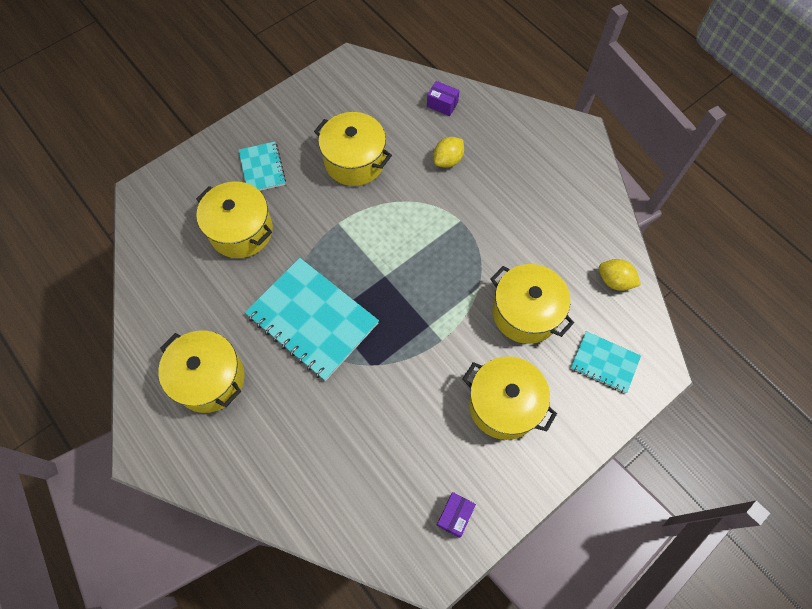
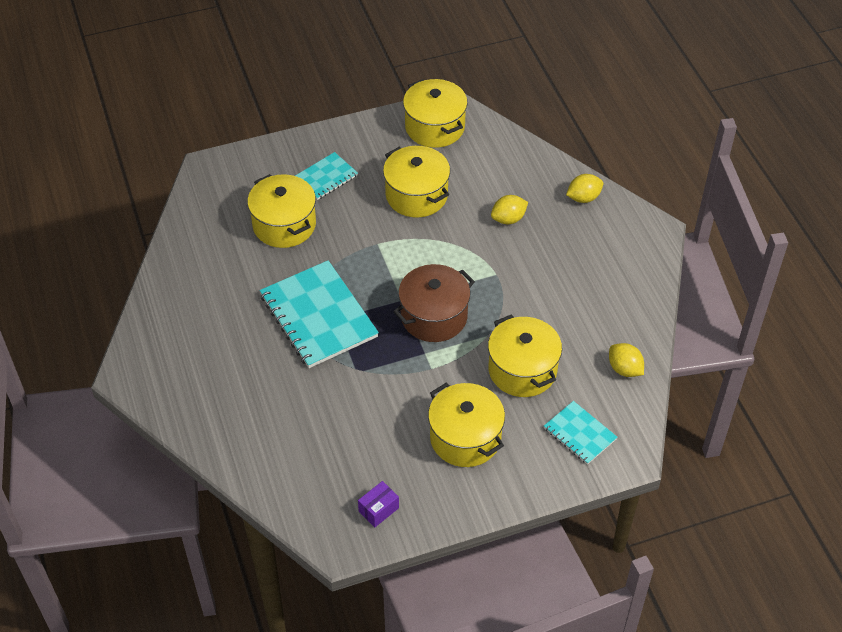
camera: 20 degrees right, 15 degrees down
(210, 379) = (207, 336): yellow pot -> yellow pot (435, 127)
(262, 168) = (326, 177): turquoise notebook -> turquoise notebook turned 45 degrees clockwise
(421, 283) = (434, 316): none -> brown pot
(442, 104) = (525, 168): purple box -> none
(505, 119) = (583, 198): none -> yellow lemon

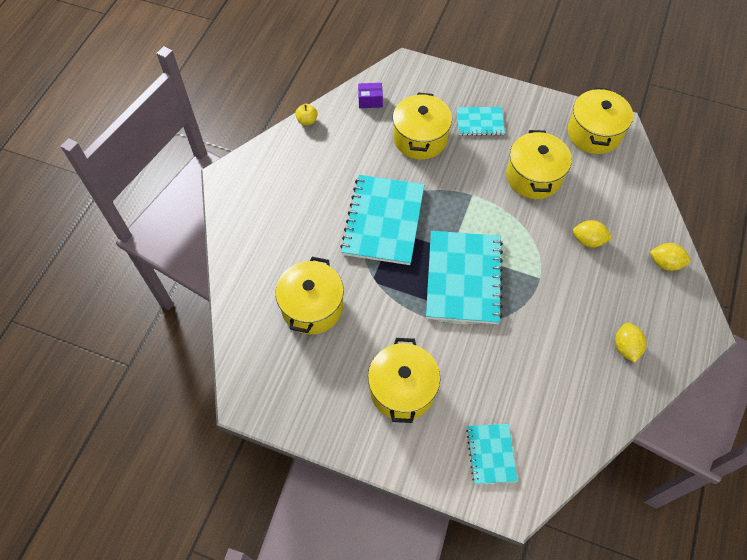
camera: 40 degrees right, 10 degrees up
(157, 275) = (307, 121): none -> yellow apple
(378, 510) = (294, 396): purple box -> purple box (370, 101)
(434, 316) = (463, 278): brown pot -> turquoise notebook
(522, 370) = (492, 368): yellow pot -> yellow pot (312, 307)
(624, 369) = (574, 428): yellow lemon -> yellow lemon (625, 347)

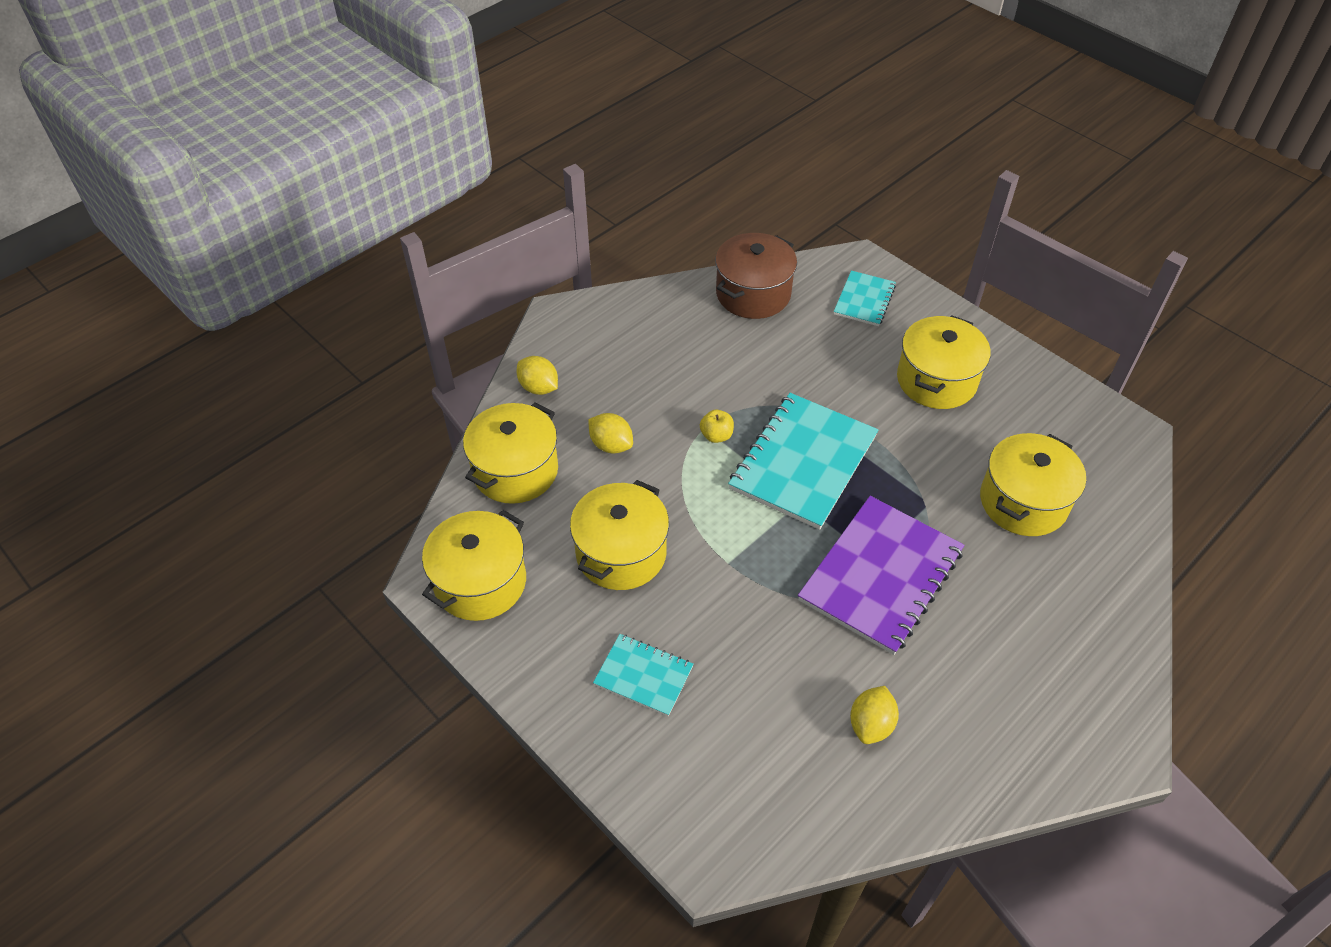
camera: 155 degrees left, 10 degrees down
(307, 121) = (950, 810): yellow apple -> yellow apple (716, 435)
(370, 101) = (815, 803): purple box -> none
(383, 221) = (881, 576): turquoise notebook -> purple notebook
(420, 138) = (760, 687): yellow pot -> yellow pot (515, 470)
(580, 420) = (753, 294): none -> brown pot
(625, 347) = (656, 331): yellow lemon -> yellow lemon (871, 724)

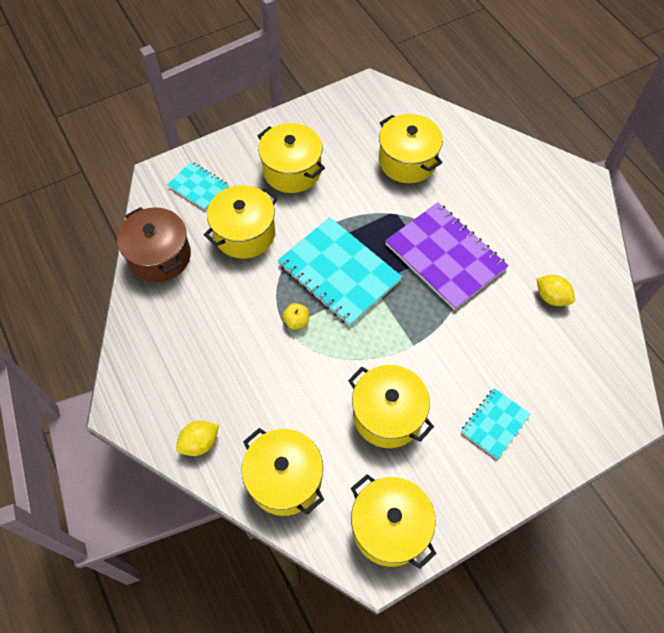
camera: 75 degrees left, 10 degrees up
(611, 445) = (281, 399): yellow lemon -> none
(818, 358) = (244, 234): none -> yellow pot

